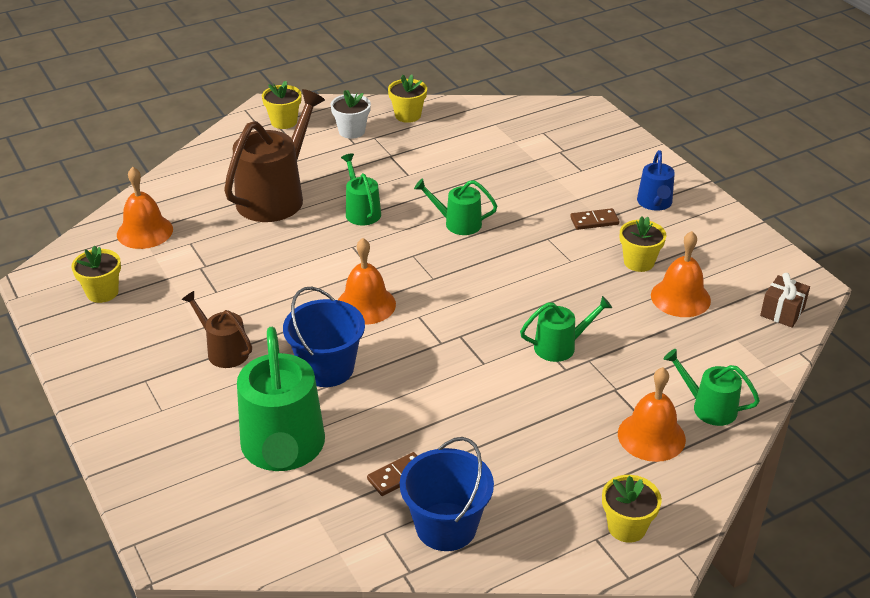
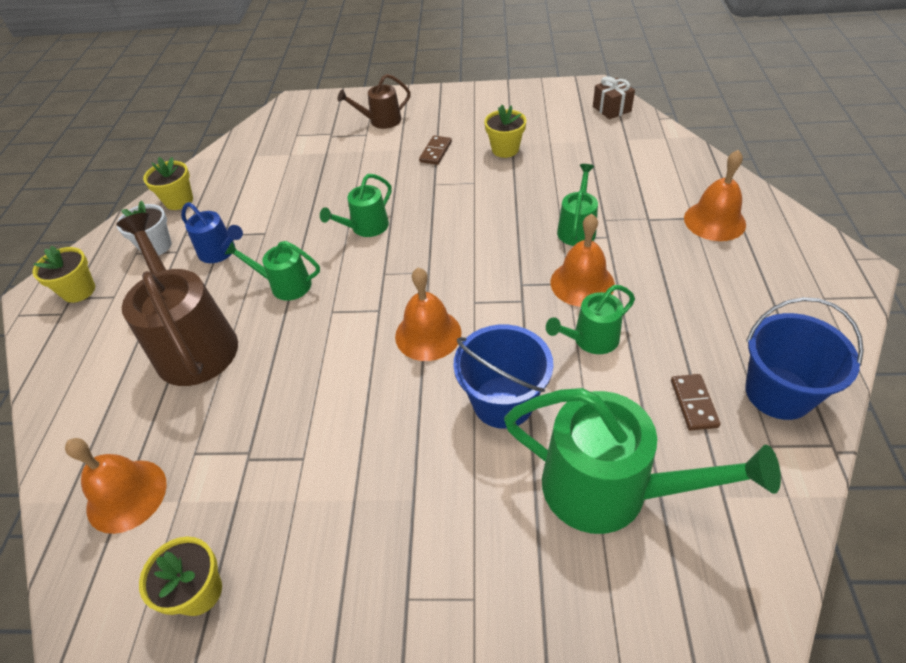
camera: 55 degrees left, 10 degrees up
(224, 351) = (412, 488): brown watering can -> brown watering can (381, 121)
(627, 527) = (816, 275): yellow flower pot -> none
(655, 203) = (442, 116): blue watering can -> blue watering can (220, 252)
(680, 297) = (562, 146): orange bell -> orange bell (582, 283)
(709, 407) = (696, 180): green watering can -> green watering can (591, 339)

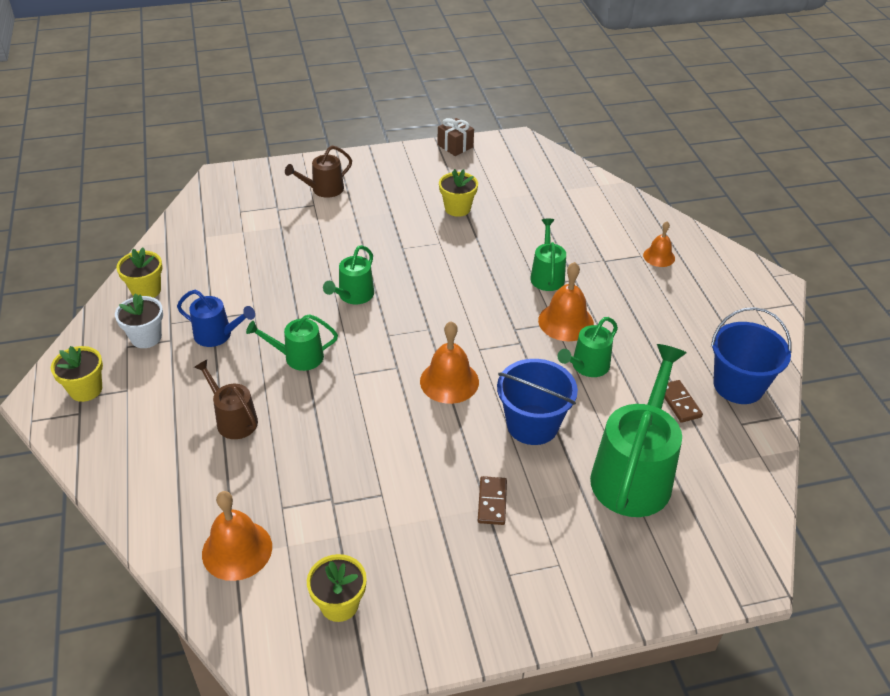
camera: 20 degrees left, 5 degrees down
(193, 343) = (233, 420): brown watering can -> brown watering can, size x0.52
(436, 152) = (392, 216): brown domino -> brown domino (492, 502)
(608, 489) = (634, 474): green watering can -> green watering can turned 75 degrees counterclockwise
(611, 109) = (543, 161): brown gift -> brown gift (455, 146)
(714, 221) = (659, 256): orange bell -> orange bell, size x0.62

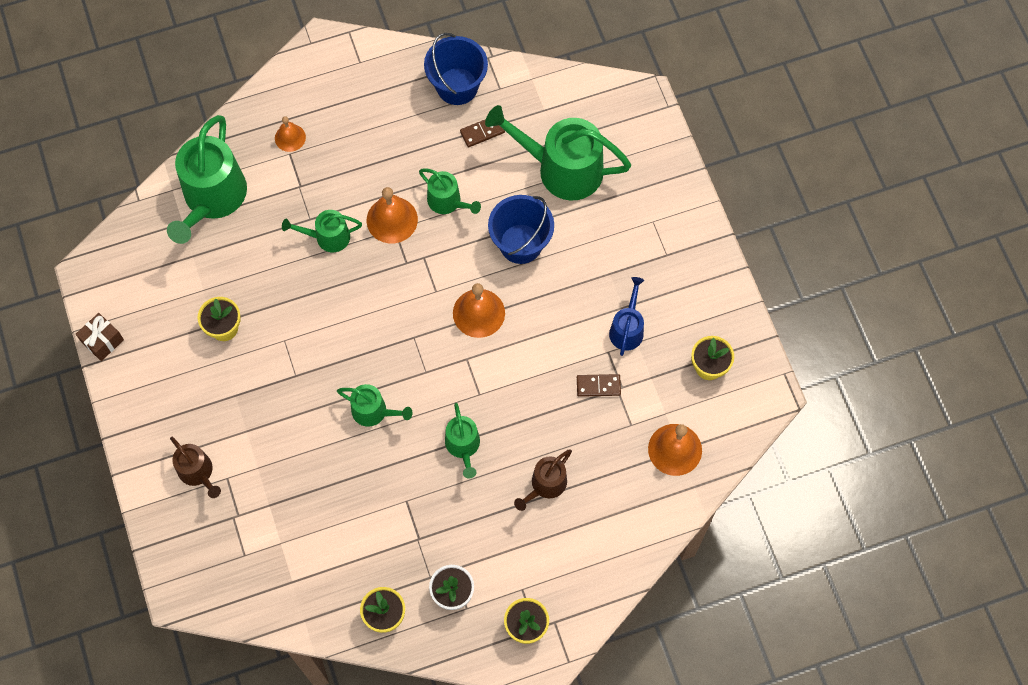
camera: 95 degrees left, 25 degrees up
(217, 335) = (442, 527): blue watering can -> blue watering can (627, 329)
(492, 502) = (603, 270): brown domino -> brown domino (598, 386)
(590, 207) = (212, 198): none -> green watering can

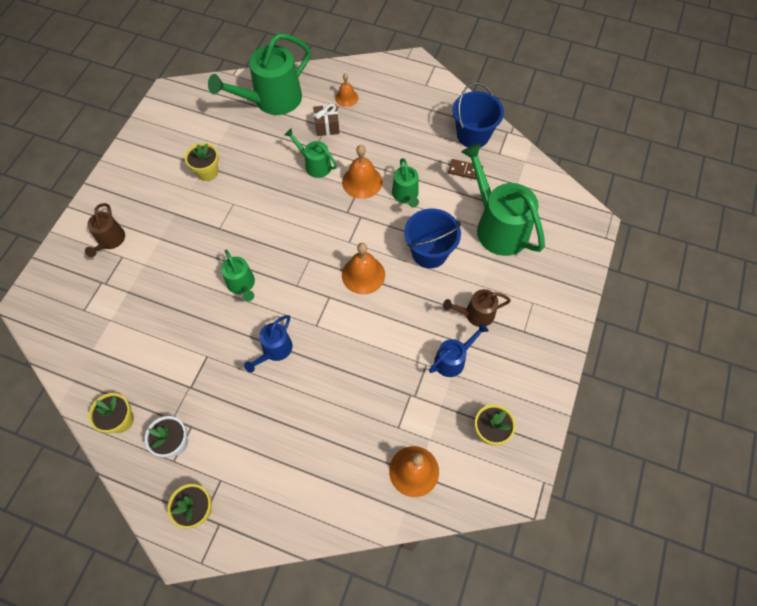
camera: 40 degrees right, 5 degrees down
(102, 341) = (138, 132): brown gift -> brown gift (327, 126)
(463, 446) = (274, 350): green watering can -> blue watering can
(545, 485) = (302, 420): brown watering can -> brown watering can (475, 314)
(598, 386) = (399, 382): brown domino -> none

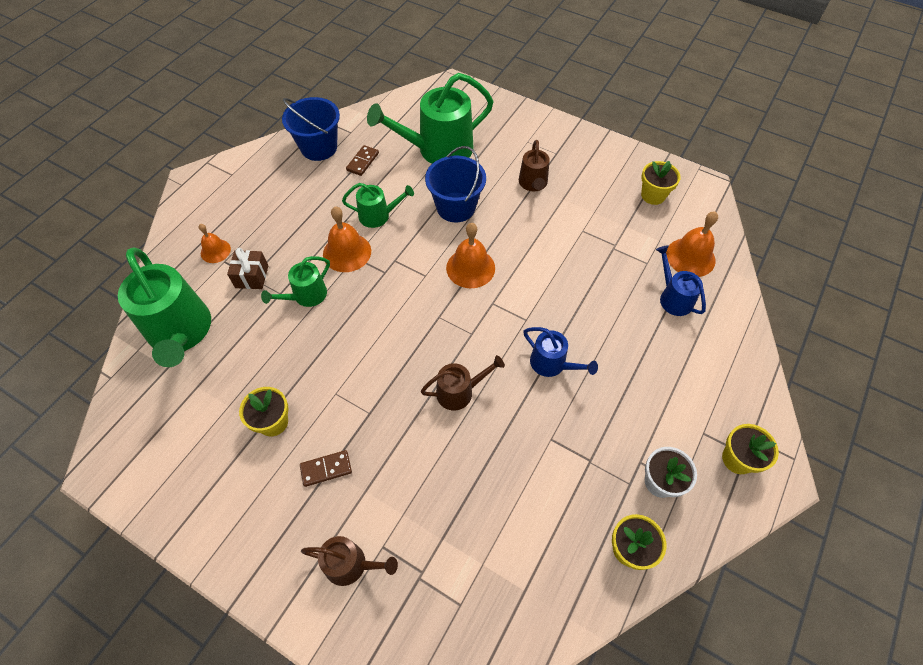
camera: 80 degrees left, 5 degrees down
(175, 211) = (326, 469): none -> brown domino
(242, 284) = (459, 392): green watering can -> brown watering can
(453, 359) = (579, 209): blue watering can -> blue watering can (673, 298)

